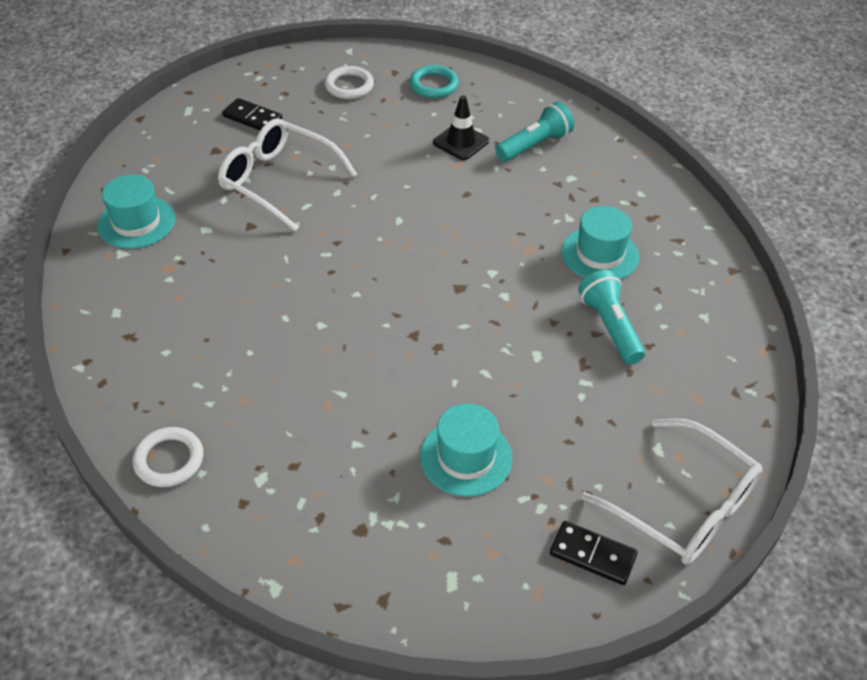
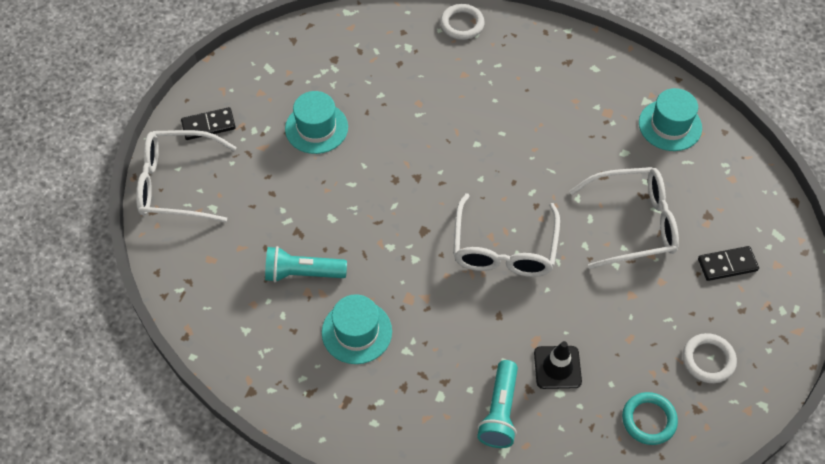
camera: 140 degrees right, 10 degrees up
(406, 231) = (504, 249): none -> white glasses
(610, 327) = (302, 273): turquoise flashlight -> turquoise flashlight turned 150 degrees clockwise

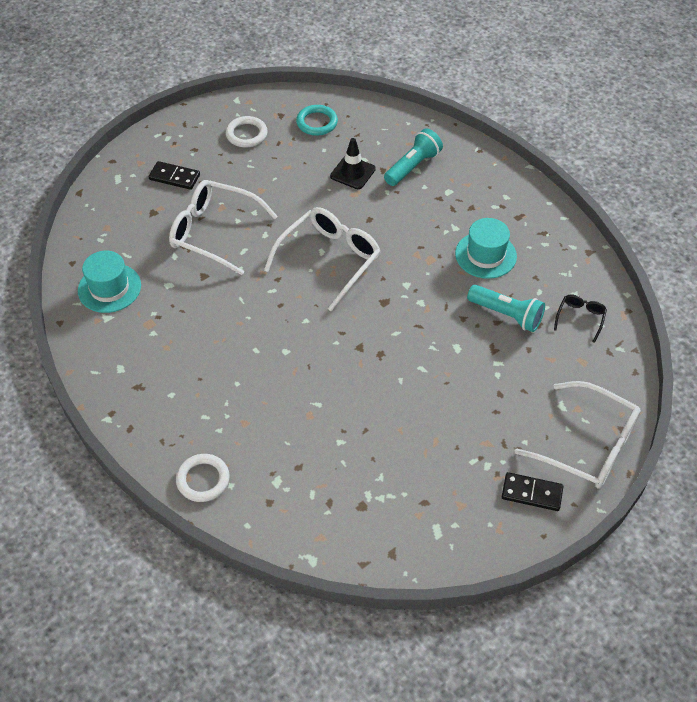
camera: 150 degrees left, 5 degrees down
(230, 304) = (580, 318): none -> black glasses
(316, 128) = (424, 437): turquoise hat -> none

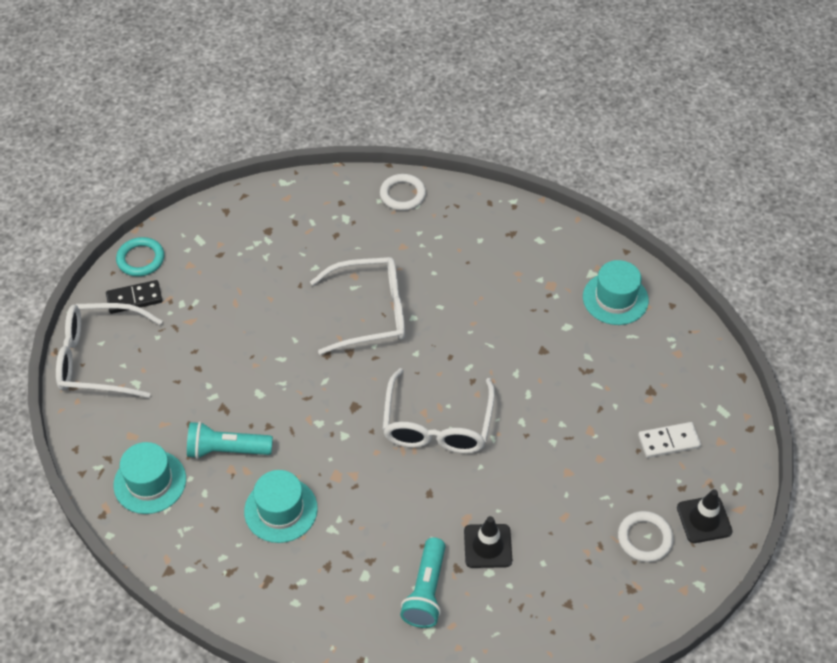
camera: 150 degrees right, 0 degrees up
(174, 177) = (669, 441): black domino -> white domino
(199, 128) = (704, 519): none -> black traffic cone
(214, 232) = (573, 399): white glasses -> white glasses (371, 312)
(317, 122) = (580, 599): turquoise ring -> turquoise ring (141, 259)
(580, 318) = (150, 482): black glasses -> turquoise hat

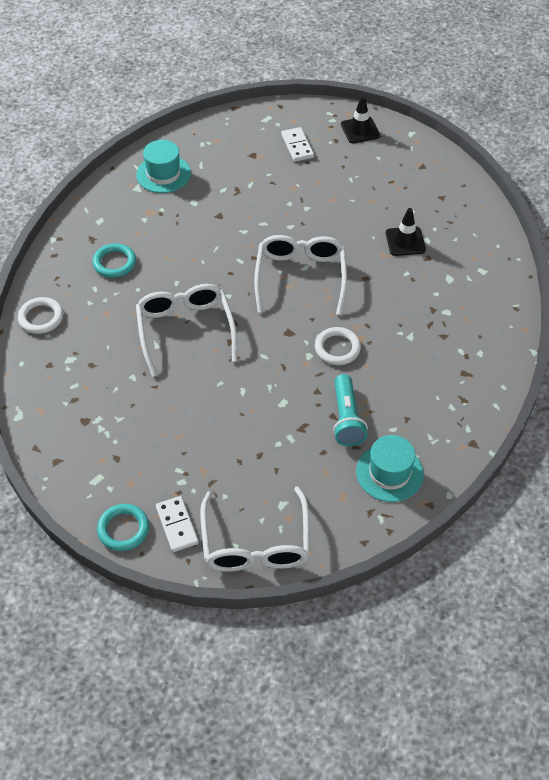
camera: 95 degrees left, 0 degrees up
(134, 298) = (177, 525): black domino -> white domino
(281, 510) = (399, 372): turquoise hat -> none
(426, 591) = (451, 274): turquoise flashlight -> none
(437, 425) = (300, 277): white glasses -> white glasses turned 90 degrees counterclockwise
(473, 253) = (114, 263): none -> turquoise ring
(645, 538) = (381, 159): white ring -> white ring (337, 348)

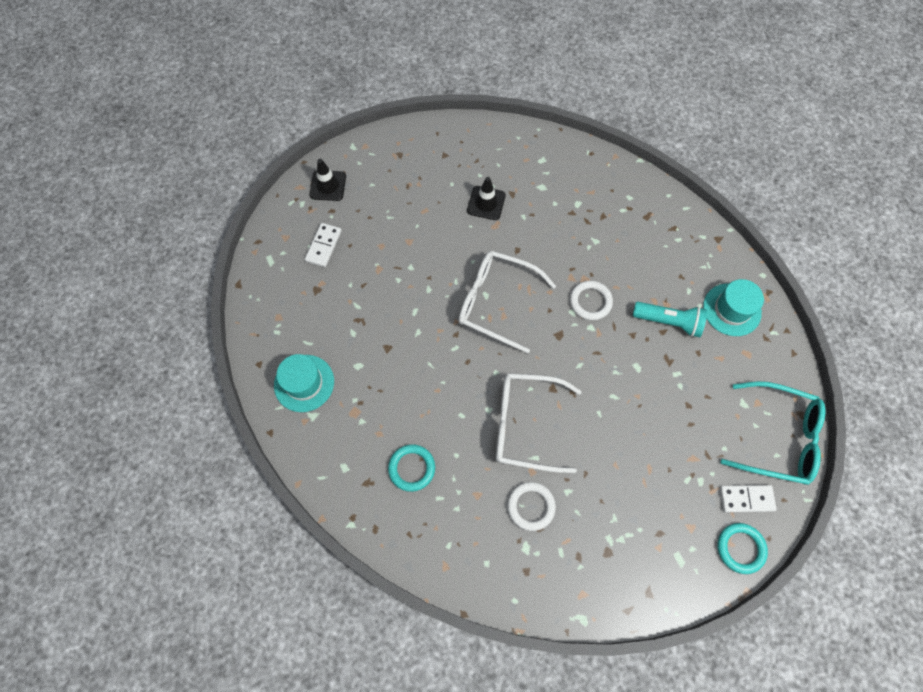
camera: 70 degrees left, 15 degrees up
(41, 318) = (460, 565): white ring -> white ring (531, 506)
(256, 543) = (778, 438): white glasses -> turquoise glasses
(297, 146) = (323, 246): white domino -> white domino turned 75 degrees counterclockwise

